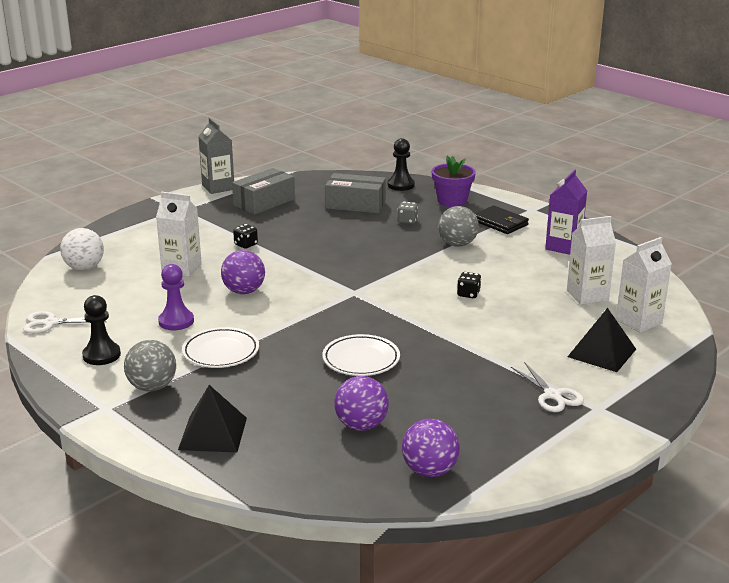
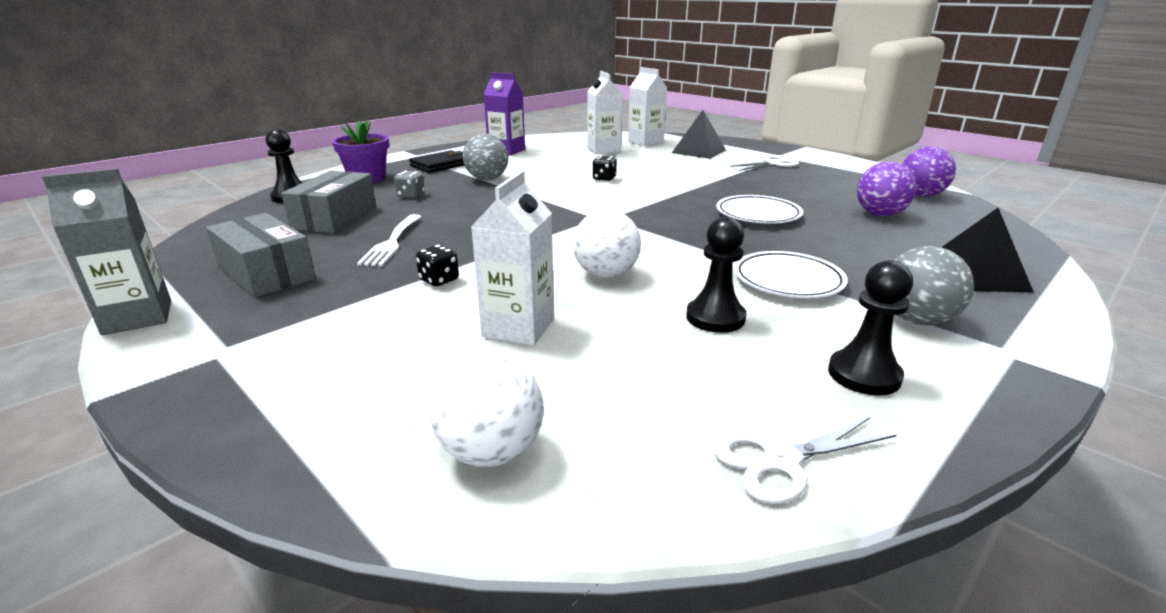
camera: 90 degrees left, 0 degrees up
(50, 323) = (781, 461): white scissors -> white scissors turned 75 degrees clockwise
(176, 321) = (715, 317): purple pawn -> black pawn
(244, 291) = (606, 274): purple ball -> white ball
(307, 226) = (392, 242): none -> white fork

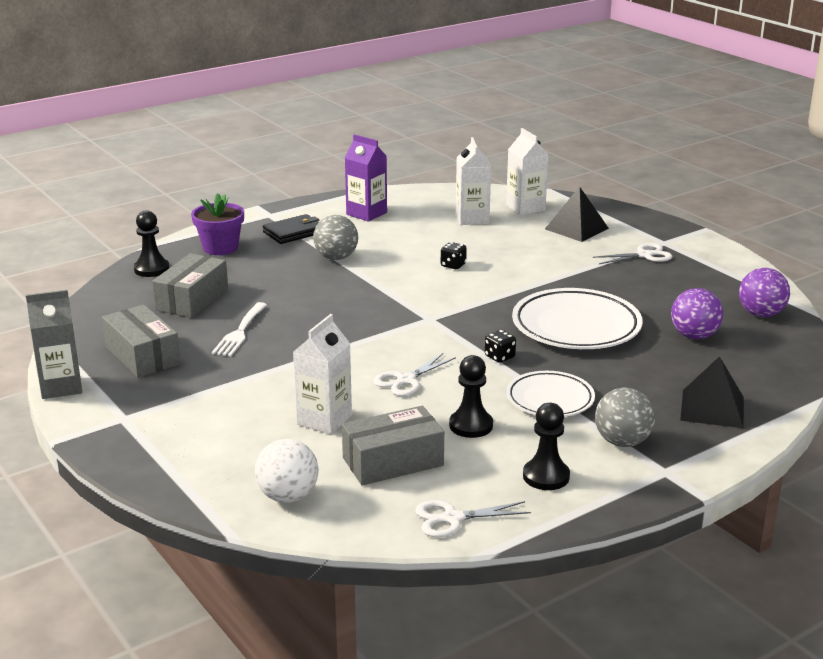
camera: 10 degrees right, 0 degrees up
(411, 195) = (260, 276): grey dice -> none
(439, 280) = (274, 374): black dice -> black dice (499, 357)
(606, 274) = (406, 380): white ball -> white scissors
(637, 375) = (393, 462): none -> grey box
(758, 215) = (576, 326): white plate -> white plate, size x1.63

